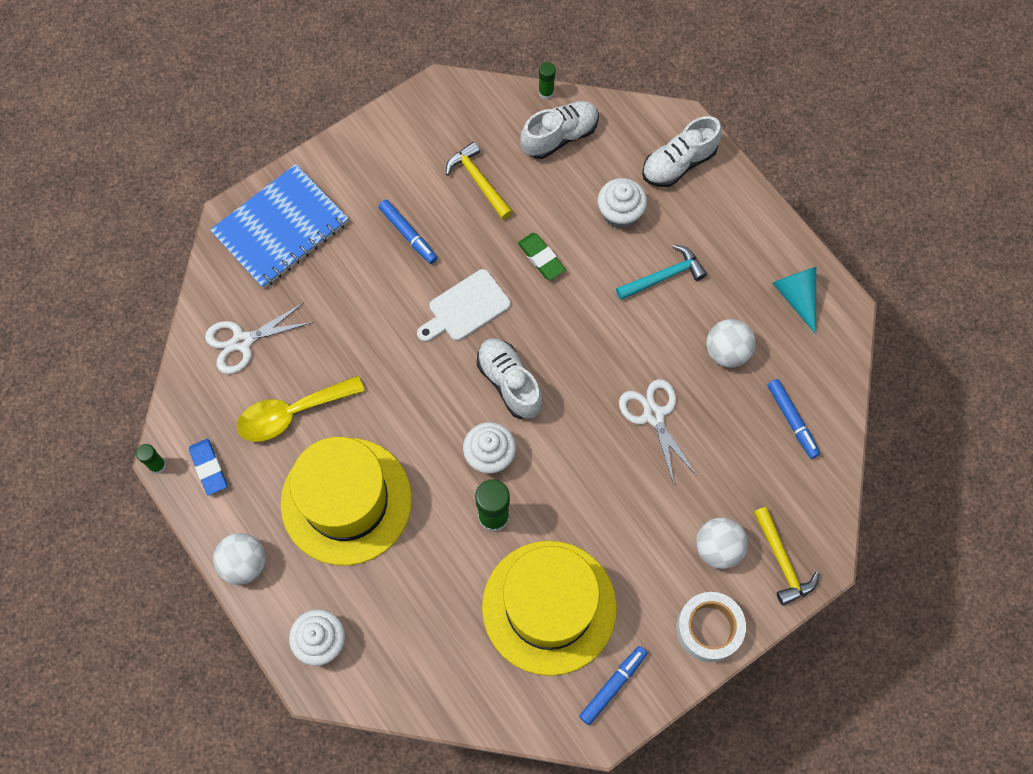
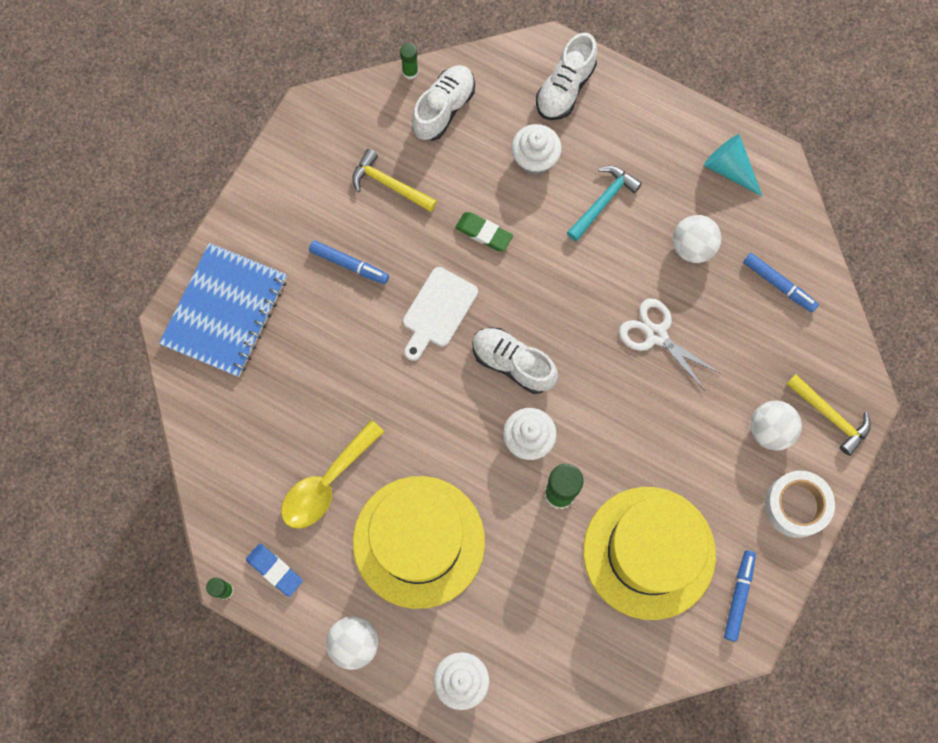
camera: 25 degrees left, 5 degrees up
(242, 342) = (245, 436): white scissors -> none

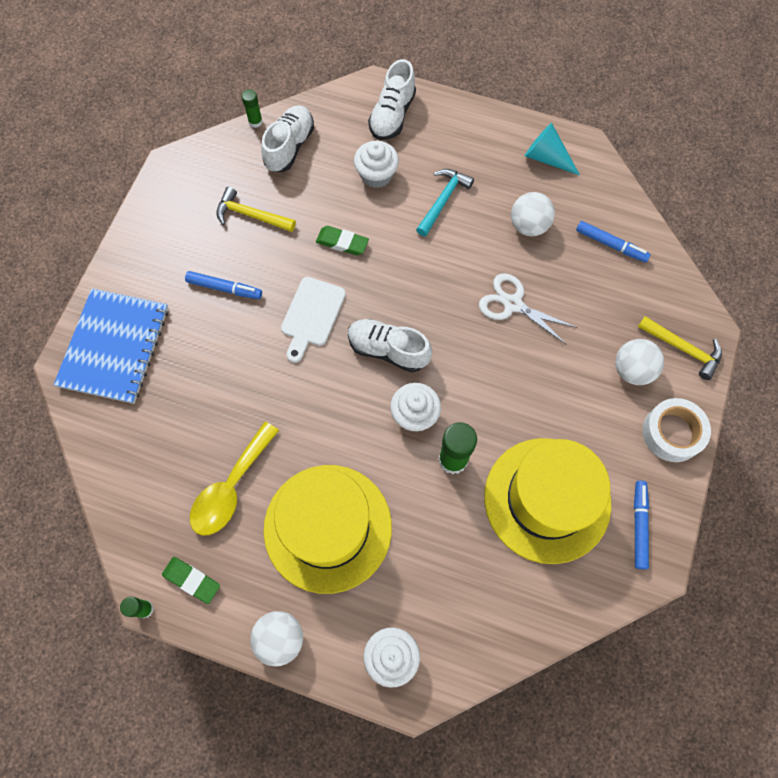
camera: 10 degrees left, 5 degrees down
(275, 570) = (192, 580): blue eraser -> green eraser

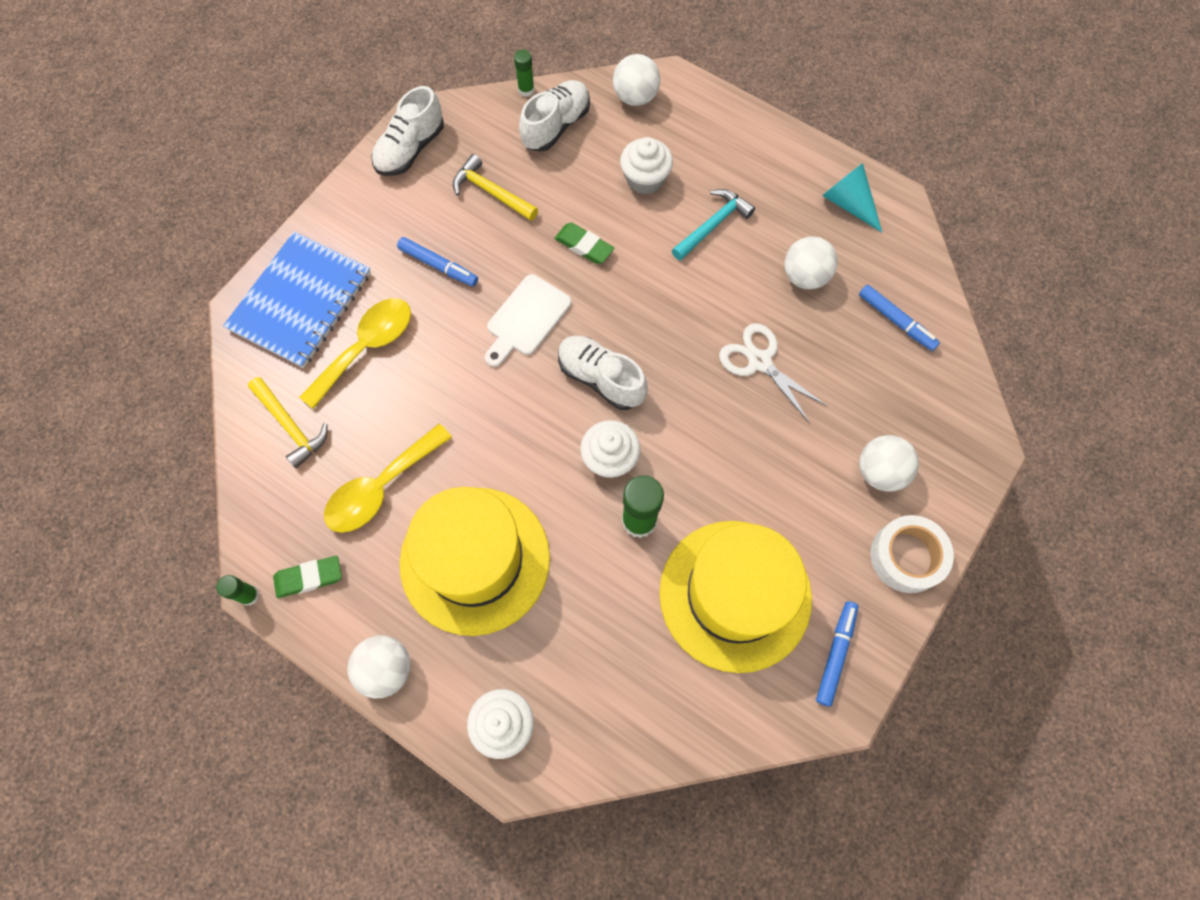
camera: 15 degrees right, 0 degrees up
(183, 372) = (367, 347): none -> yellow spoon
(192, 580) = (309, 578): green eraser -> green eraser turned 60 degrees counterclockwise
(349, 108) = (635, 97): none -> white ball
(392, 115) = (682, 116): white shoe -> white shoe (410, 149)
(683, 348) = (948, 462): yellow hammer -> yellow hammer (290, 426)

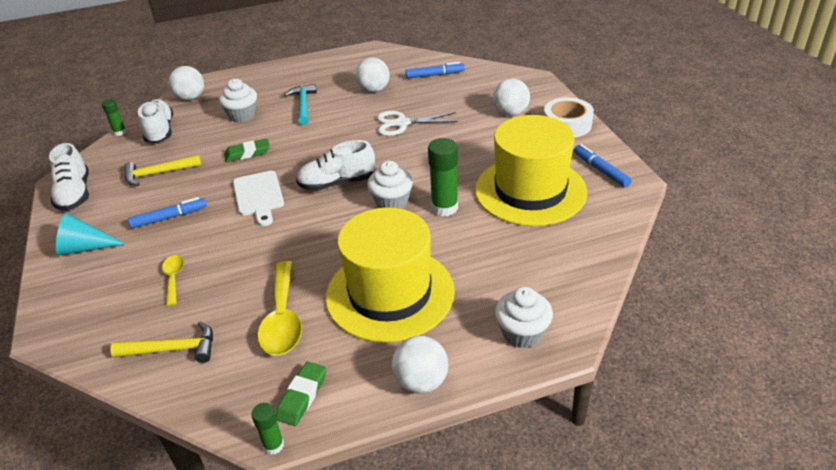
camera: 50 degrees left, 30 degrees down
(300, 301) = (90, 298): blue notebook -> none
(367, 347) = (174, 278): yellow spoon -> yellow spoon, size x0.54
(848, 204) = (354, 62): turquoise cone -> turquoise cone (85, 248)

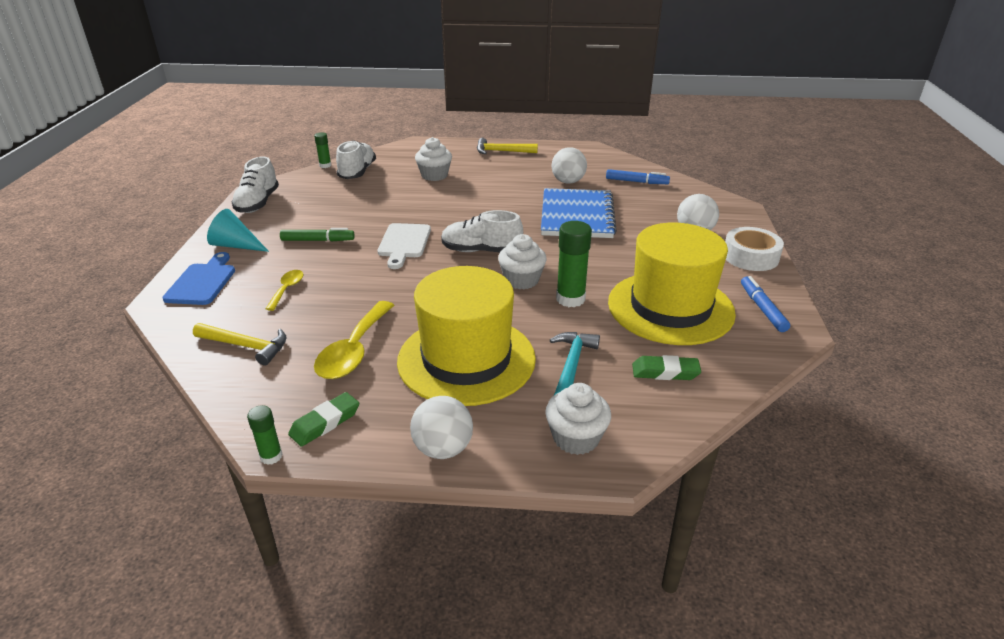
camera: 20 degrees right, 5 degrees down
(77, 298) = (202, 282): none -> blue cutting board
(158, 173) = (333, 204): yellow hammer -> yellow hammer (502, 151)
(169, 217) = (318, 240): blue marker -> green marker
(190, 98) = (400, 152): white ball -> none
(247, 153) = (418, 206): green eraser -> green eraser (665, 372)
(303, 105) = (494, 179): turquoise hammer -> turquoise hammer (571, 365)
(402, 123) = (576, 216): white scissors -> blue notebook

